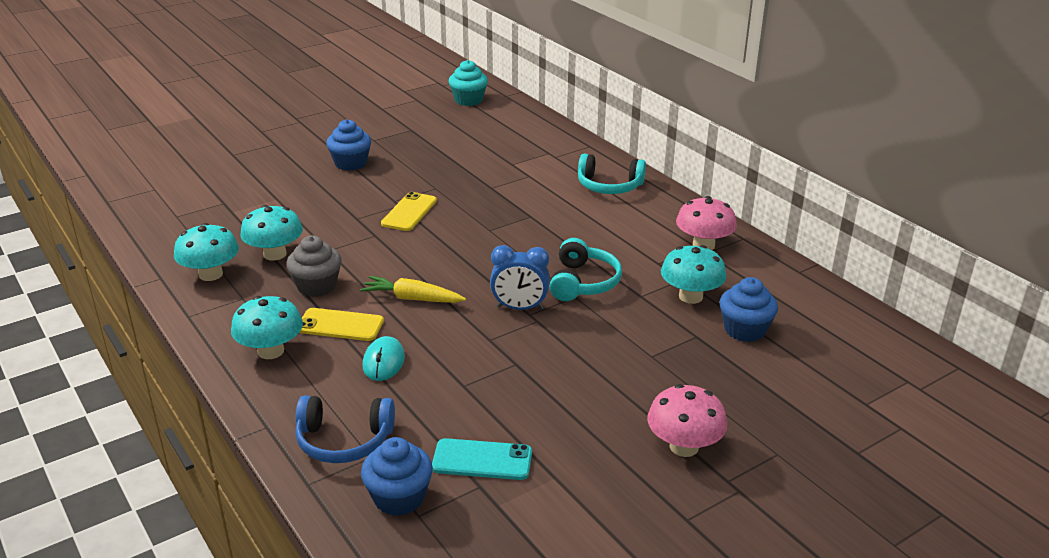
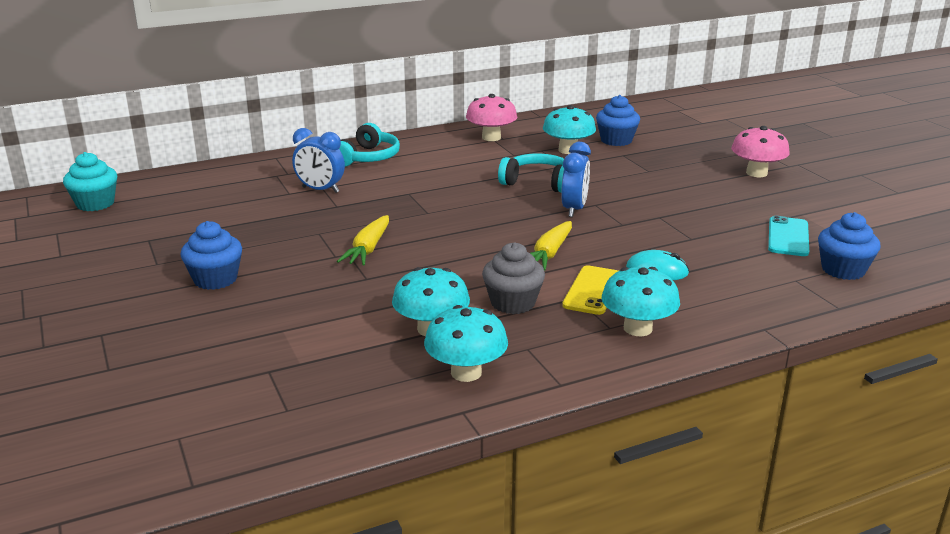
camera: 80 degrees left, 5 degrees down
(344, 441) = (777, 291): blue headphones -> none
(409, 212) = (368, 249): yellow phone -> yellow carrot
(523, 176) = (320, 190): none -> blue clock

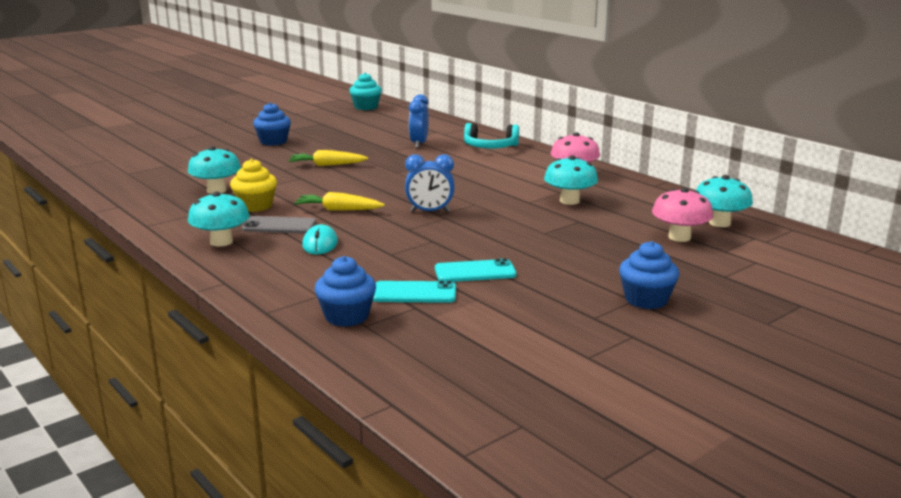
camera: 75 degrees right, 5 degrees down
(466, 372) = (162, 203): turquoise mushroom -> turquoise mushroom (719, 223)
(513, 303) = (255, 206): grey cupcake -> yellow cupcake
(538, 183) = (480, 197): turquoise headphones -> none
(592, 290) = (279, 226): yellow phone -> grey phone
(616, 140) = (617, 216): blue cupcake -> blue cupcake (646, 300)
(740, 208) = (475, 272): none -> turquoise phone
(756, 173) = (582, 279): pink mushroom -> pink mushroom (679, 237)

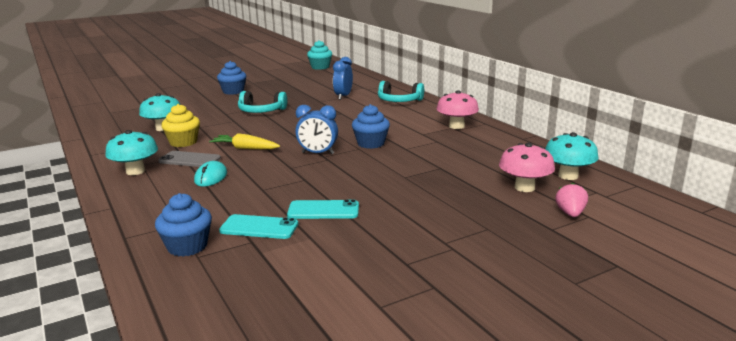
camera: 10 degrees right, 0 degrees up
(327, 165) = (261, 111): yellow carrot -> turquoise headphones
(569, 201) = (441, 149): turquoise mushroom -> none
(646, 300) = (465, 248): blue cupcake -> blue cupcake (371, 143)
(737, 260) = (570, 214): none -> pink strawberry

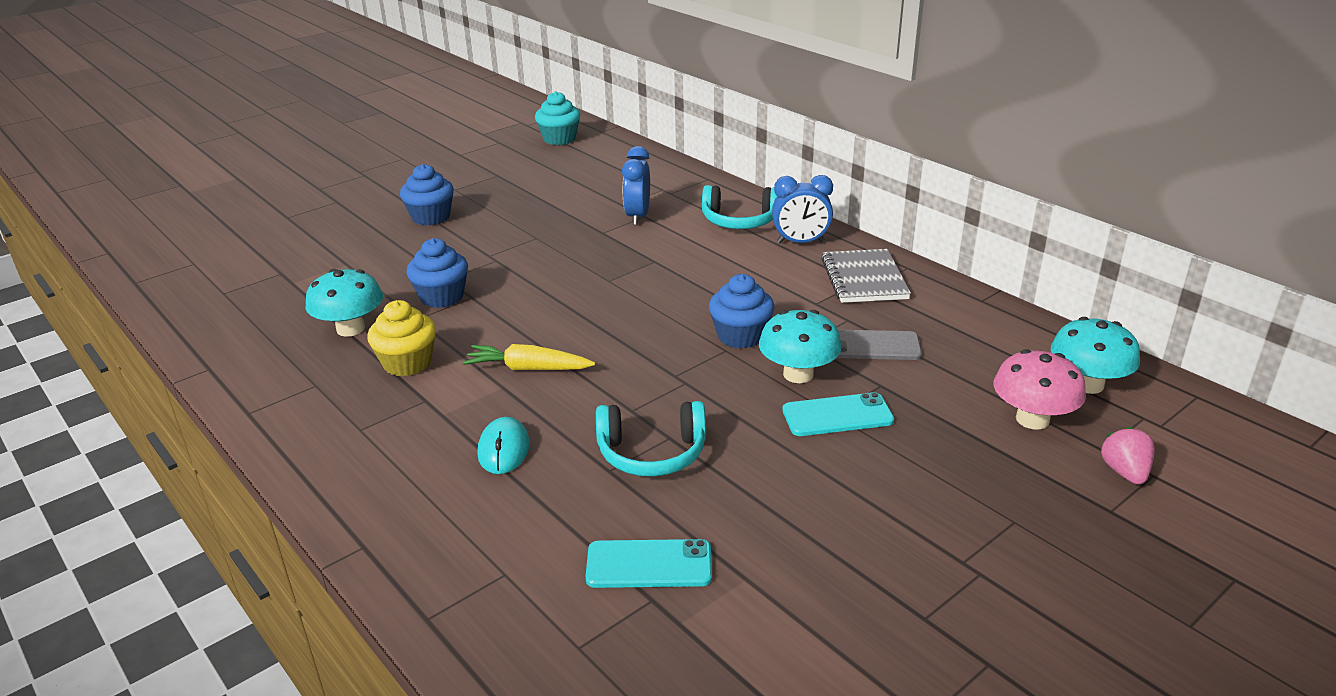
camera: 10 degrees left, 10 degrees up
(135, 171) = (358, 448): turquoise mushroom -> turquoise mushroom (798, 374)
(187, 246) = (549, 626): blue cupcake -> blue cupcake (442, 297)
(190, 160) = (443, 408): grey phone -> grey phone (871, 346)
(261, 111) = (509, 267): turquoise headphones -> turquoise headphones (652, 453)
(318, 153) = (661, 369): blue clock -> blue clock (800, 242)
(323, 210) = (737, 510): turquoise phone -> turquoise phone (837, 415)
(456, 126) = (864, 279): pink mushroom -> grey notebook

